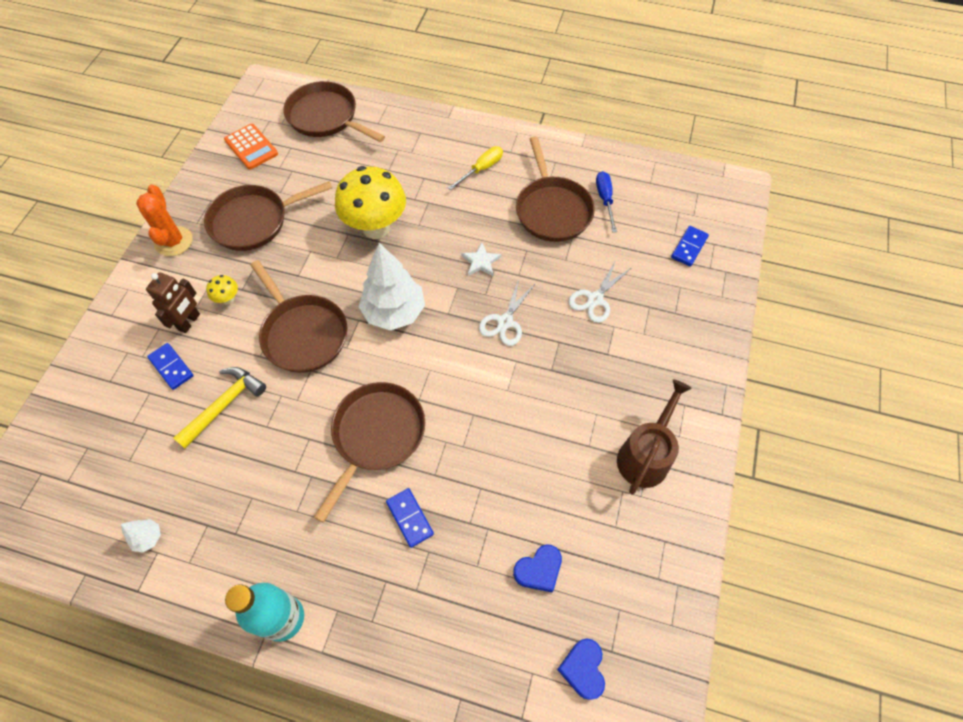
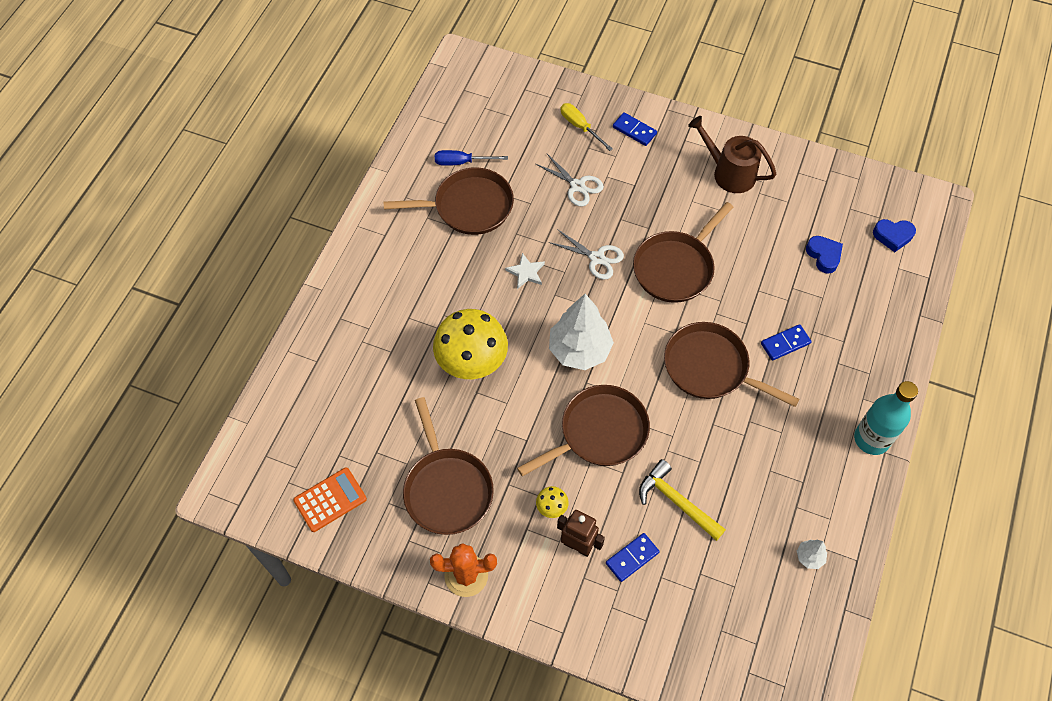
camera: 85 degrees left, 0 degrees up
(326, 117) = (295, 417): brown pan -> brown pan (676, 267)
(481, 169) = (405, 263): yellow screwdriver -> yellow screwdriver (580, 127)
(689, 247) = (526, 108): blue domino -> blue domino (634, 130)

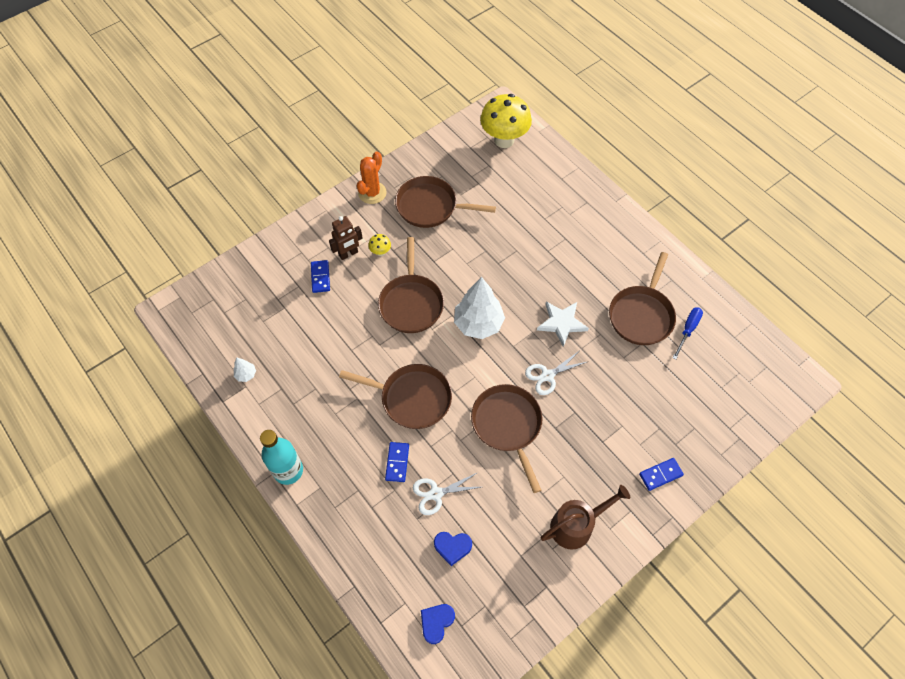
camera: 120 degrees right, 0 degrees up
(330, 500) = (462, 151): orange calculator -> none
(472, 365) = (506, 257): yellow mushroom -> yellow mushroom (504, 140)
(526, 272) = (561, 323): white star -> white star, size x1.55
(577, 186) = (623, 398): white scissors -> white scissors (436, 494)
(580, 127) = (685, 434): yellow screwdriver -> none
(676, 501) = (336, 320): yellow hammer -> none
(710, 368) = (412, 398): brown pan -> brown pan turned 45 degrees clockwise

